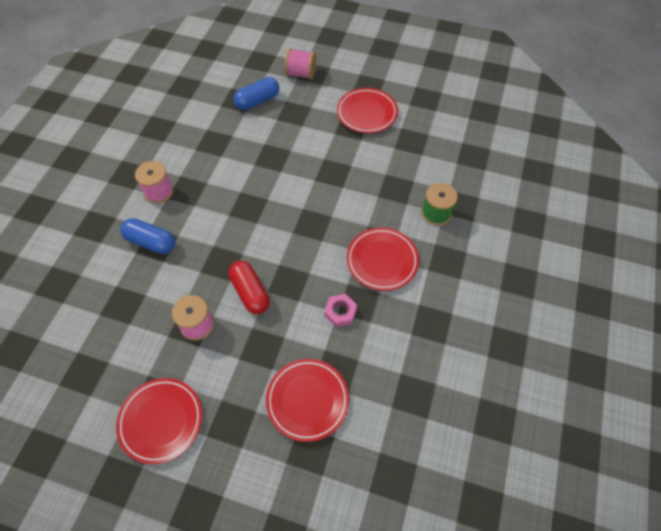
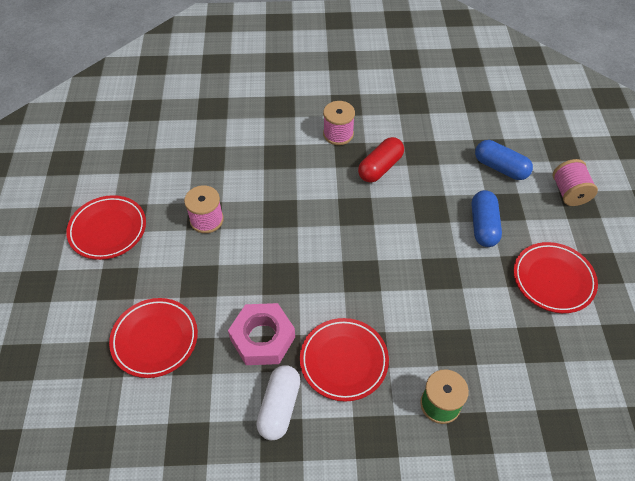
camera: 70 degrees right, 5 degrees down
(151, 242) = (279, 151): blue capsule -> blue capsule (483, 226)
(250, 292) = (256, 249): red capsule -> red capsule (380, 167)
(340, 312) = (262, 338): pink nut -> pink nut, size x1.72
(405, 317) = (279, 407): none -> white capsule

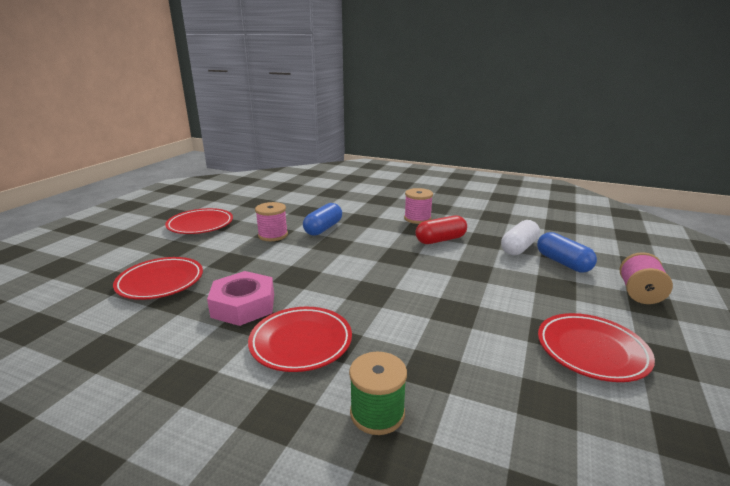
camera: 25 degrees right, 30 degrees down
(279, 407) = (206, 355): white capsule -> white capsule (519, 247)
(483, 226) = (523, 292): blue capsule -> blue capsule (323, 228)

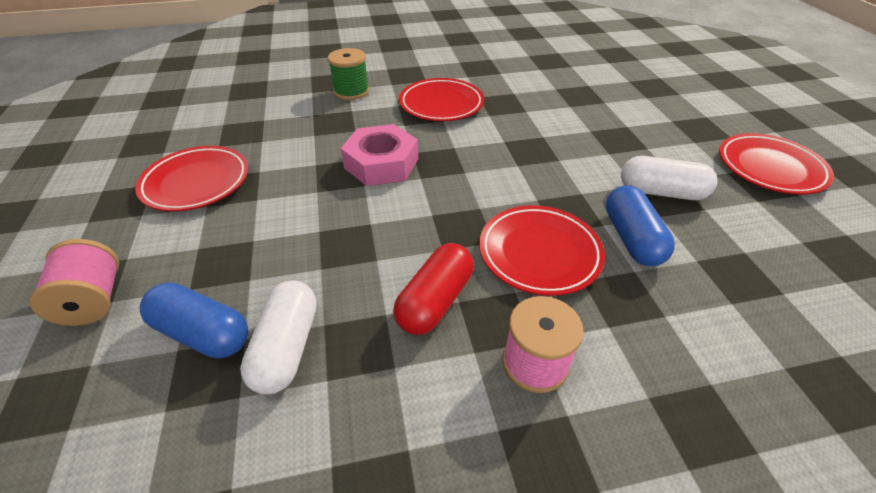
camera: 145 degrees right, 20 degrees up
(160, 282) = (623, 99): red plate -> red plate (539, 253)
(243, 305) = (524, 109): pink nut -> pink nut (381, 163)
(273, 235) = (661, 192): pink spool -> white capsule

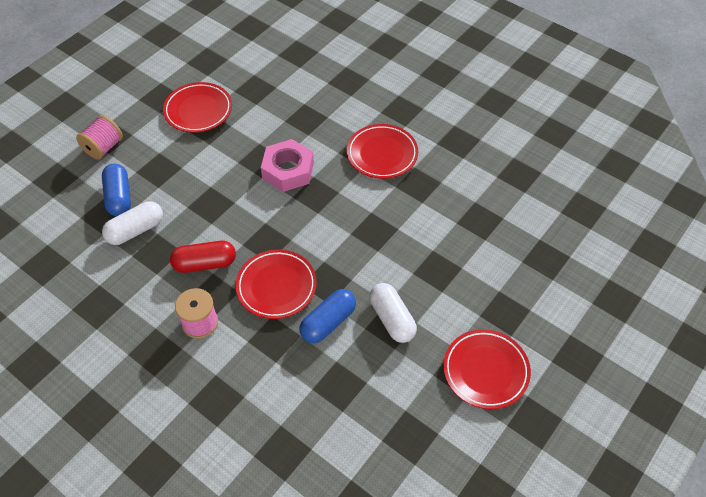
camera: 50 degrees right, 10 degrees up
(351, 91) = (348, 100): green spool -> none

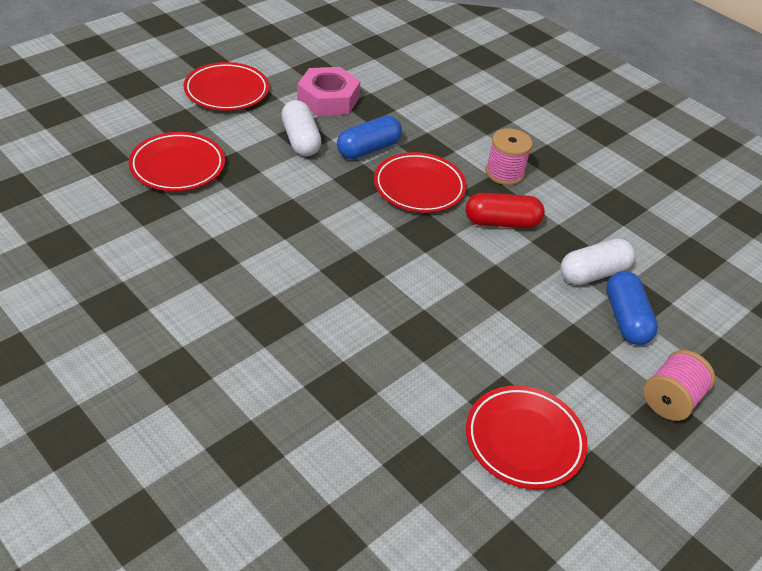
camera: 175 degrees left, 10 degrees down
(288, 170) = (384, 311): pink nut -> pink nut (328, 99)
(382, 154) = (239, 308): red plate -> red plate (178, 166)

